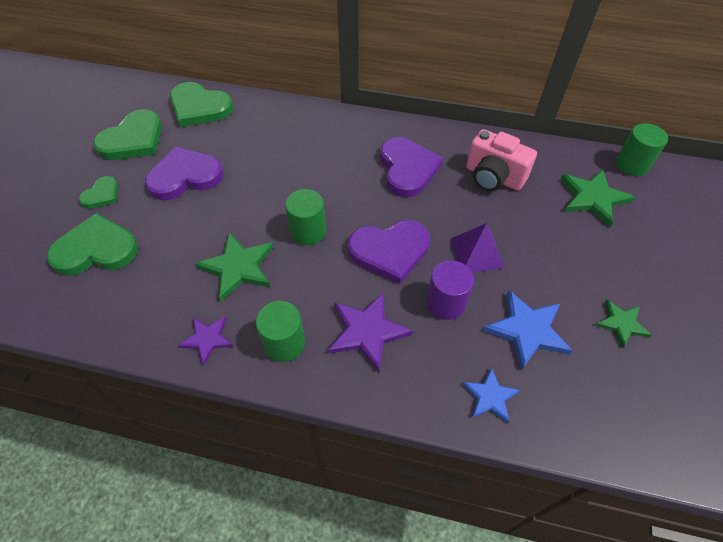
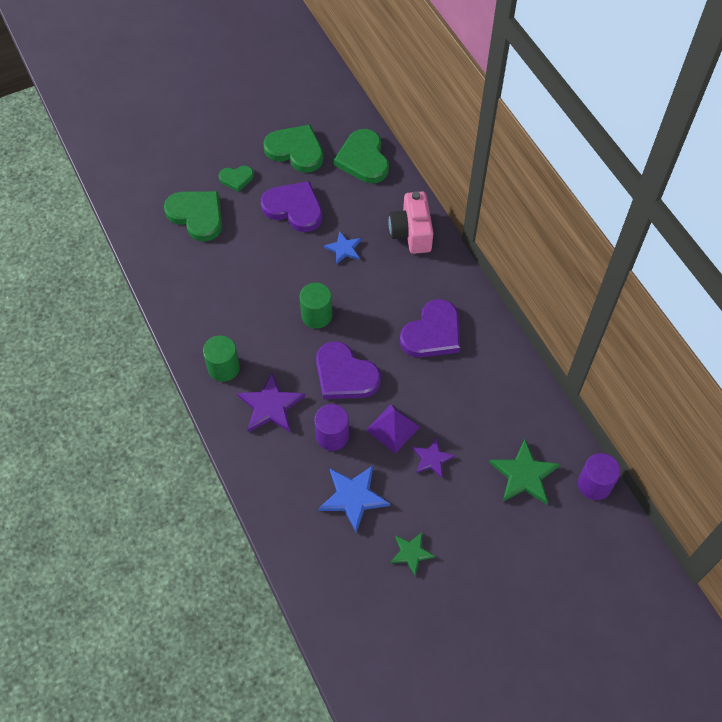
camera: 50 degrees right, 5 degrees up
(133, 140) = (296, 150): green heart -> green heart turned 150 degrees counterclockwise
(207, 339) = (191, 326): purple star -> purple star (432, 459)
(238, 267) = (253, 300): green star -> none
(490, 396) = (284, 503): blue star -> blue star (344, 249)
(493, 177) = (480, 394): pink camera -> pink camera (411, 233)
(632, 164) = (594, 484): green cylinder -> purple cylinder

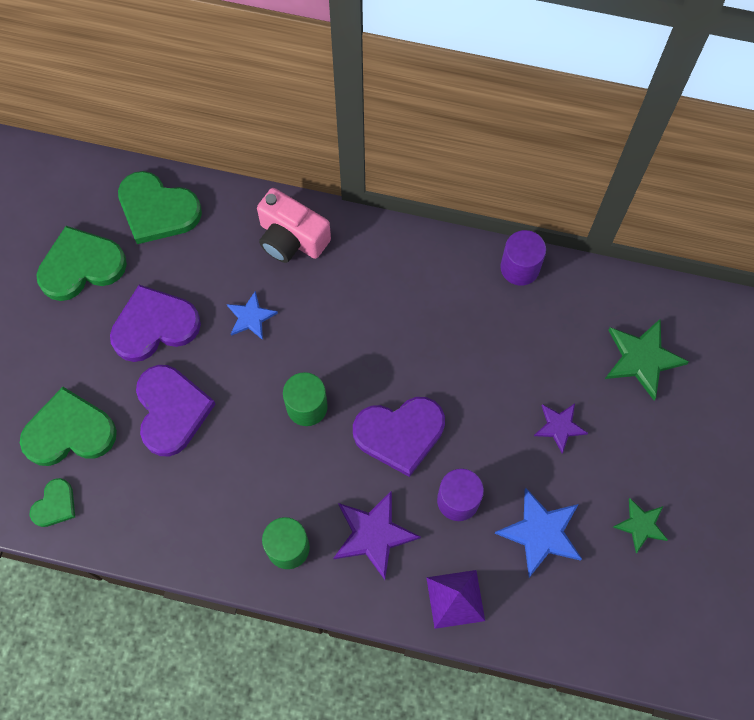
camera: 50 degrees left, 10 degrees up
(236, 178) = (59, 354): green heart -> green heart (55, 505)
(393, 428) = (497, 436): purple pyramid -> purple pyramid (455, 599)
(432, 333) = (424, 314): purple heart -> purple heart (171, 410)
(594, 484) = (700, 307): purple cylinder -> purple cylinder (520, 268)

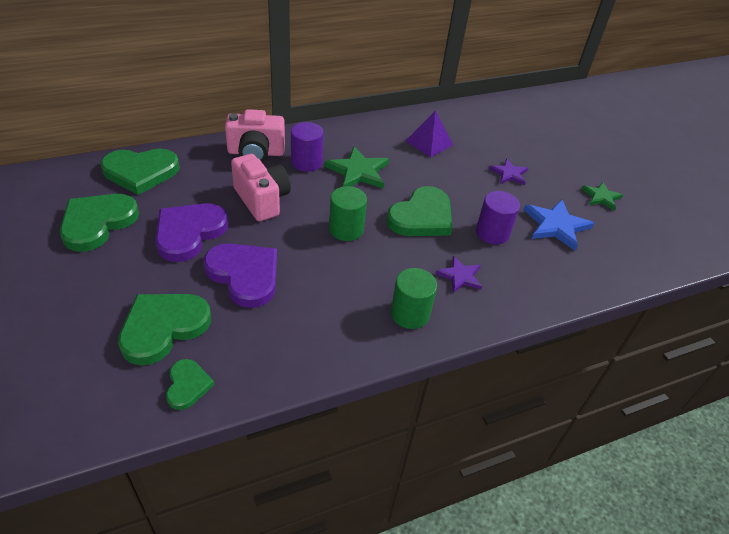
camera: 40 degrees left, 25 degrees down
(251, 317) = (262, 200): blue star -> pink camera
(373, 534) = (460, 276): purple star -> purple star, size x0.62
(400, 434) = (422, 217): purple heart -> green heart
(455, 599) = (547, 284): purple pyramid -> purple pyramid (429, 143)
(520, 268) = (411, 118): purple cylinder -> purple cylinder (306, 162)
(642, 358) = (517, 129): green star -> green star (358, 171)

